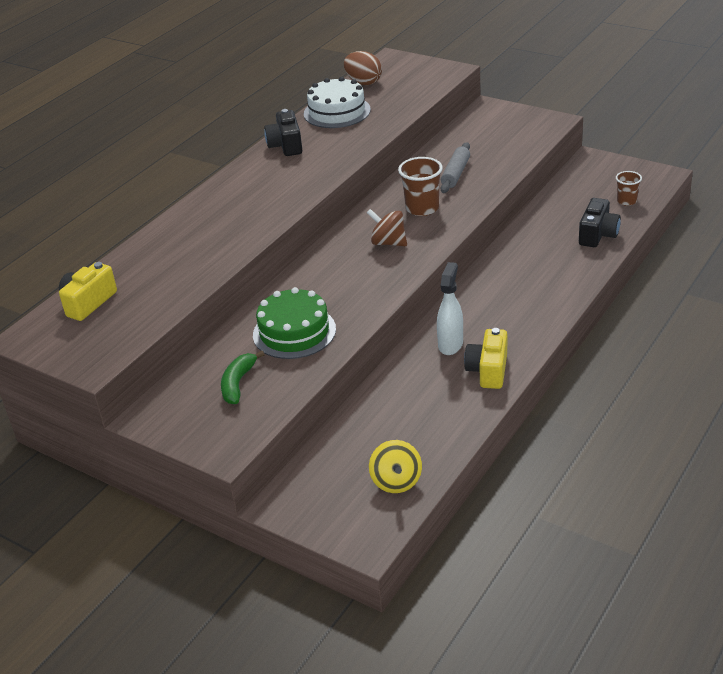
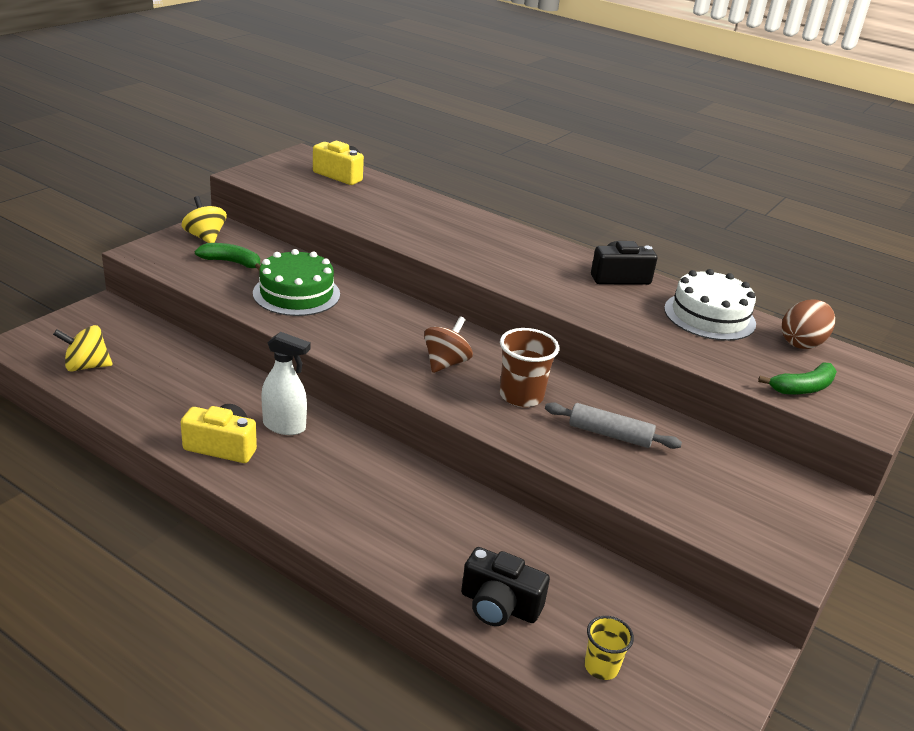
camera: 85 degrees right, 5 degrees down
(181, 414) = (205, 237): none -> yellow spinning top
(421, 85) = (803, 388): none -> green banana
(626, 201) = (601, 667): brown cup -> yellow cup

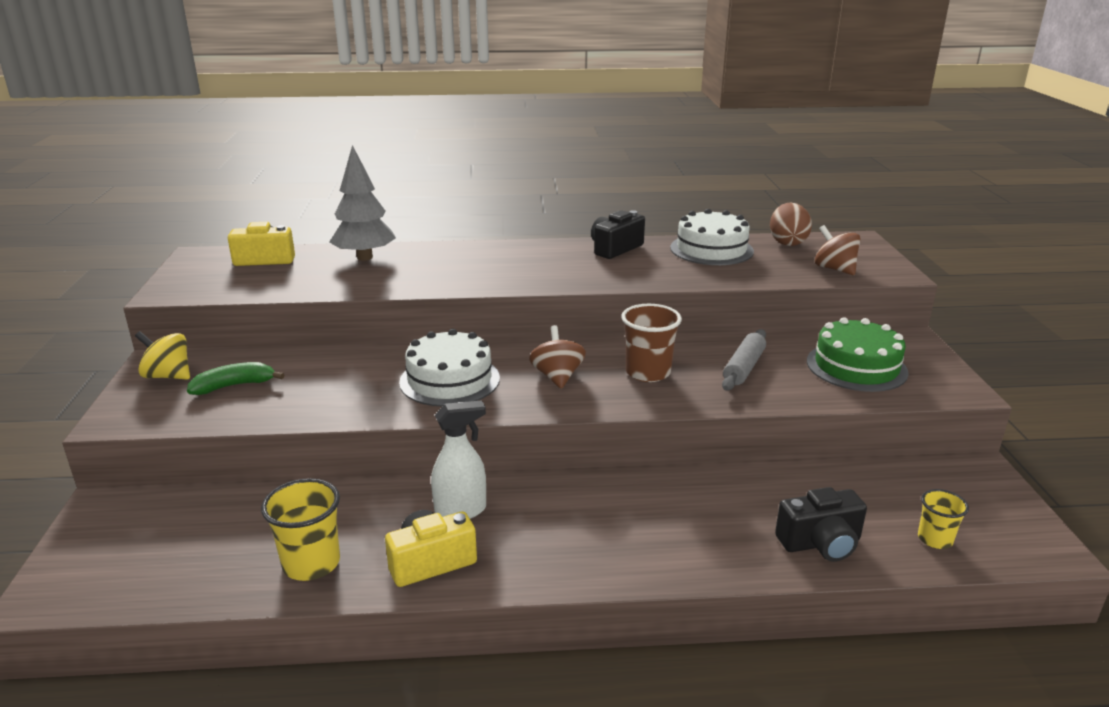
camera: 35 degrees left, 5 degrees down
(86, 366) = (169, 573): yellow spinning top -> none
(159, 406) = (311, 564): none -> yellow cup
(296, 293) = (343, 383): green cake -> green cake (856, 366)
(367, 326) = (449, 380): none -> white cake
(408, 201) = (364, 257): none -> grey tree
(610, 434) = (744, 368): grey rolling pin -> grey rolling pin turned 45 degrees counterclockwise
(803, 388) = (834, 269): green banana -> brown spinning top

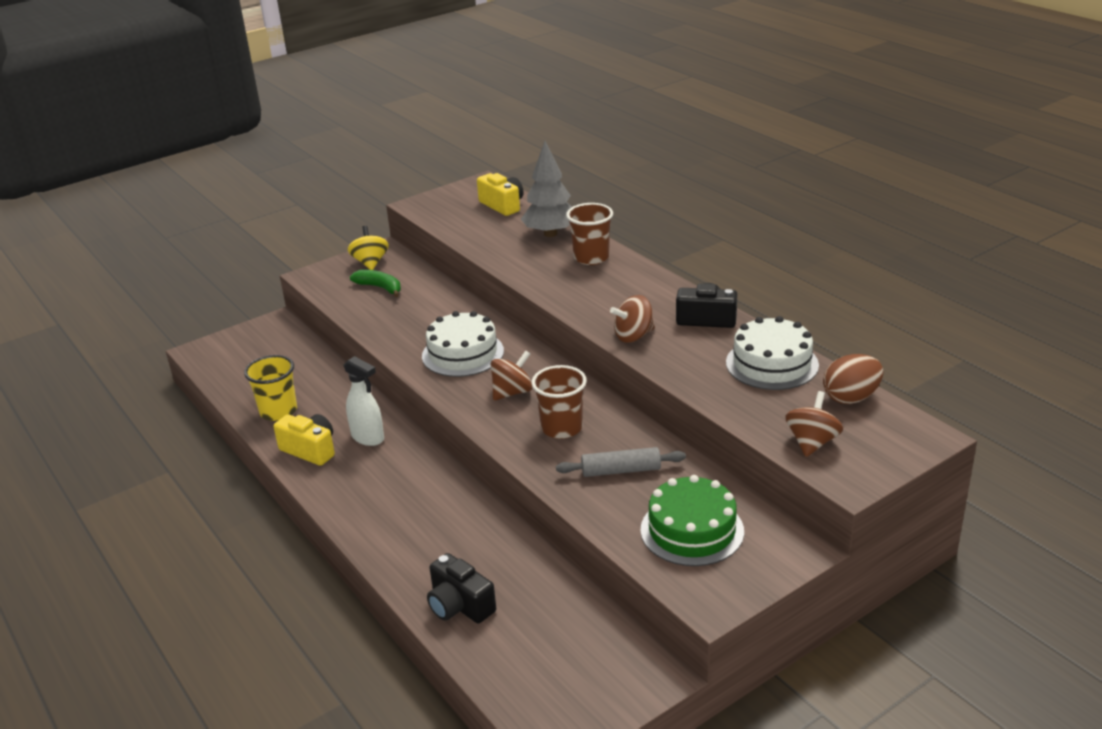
camera: 60 degrees right, 5 degrees up
(441, 255) = (591, 257): none -> brown cup
(601, 278) = (633, 336): none -> brown spinning top
(935, 539) = (515, 666): yellow cup -> none

